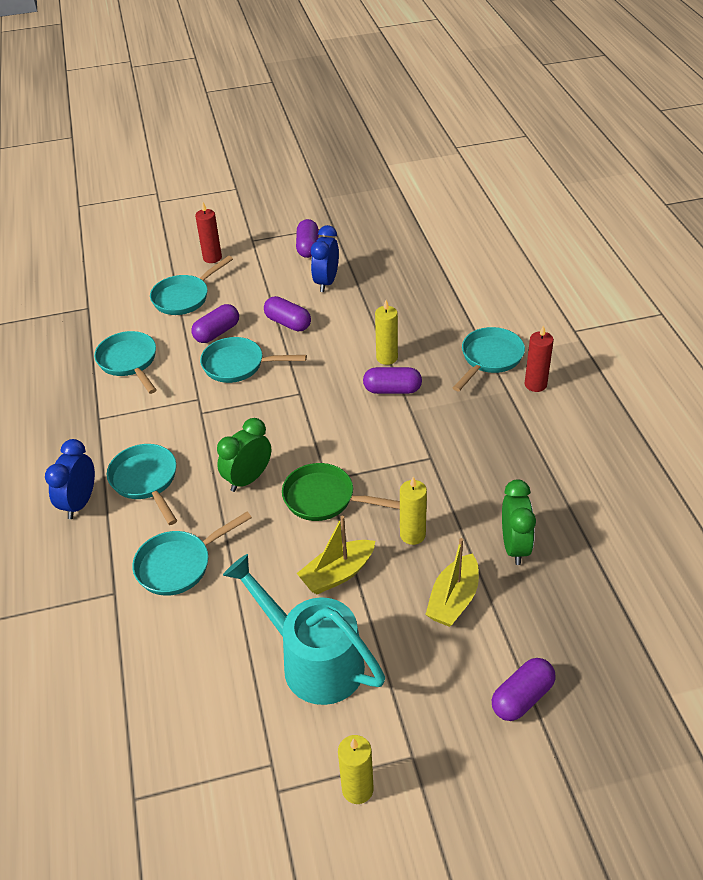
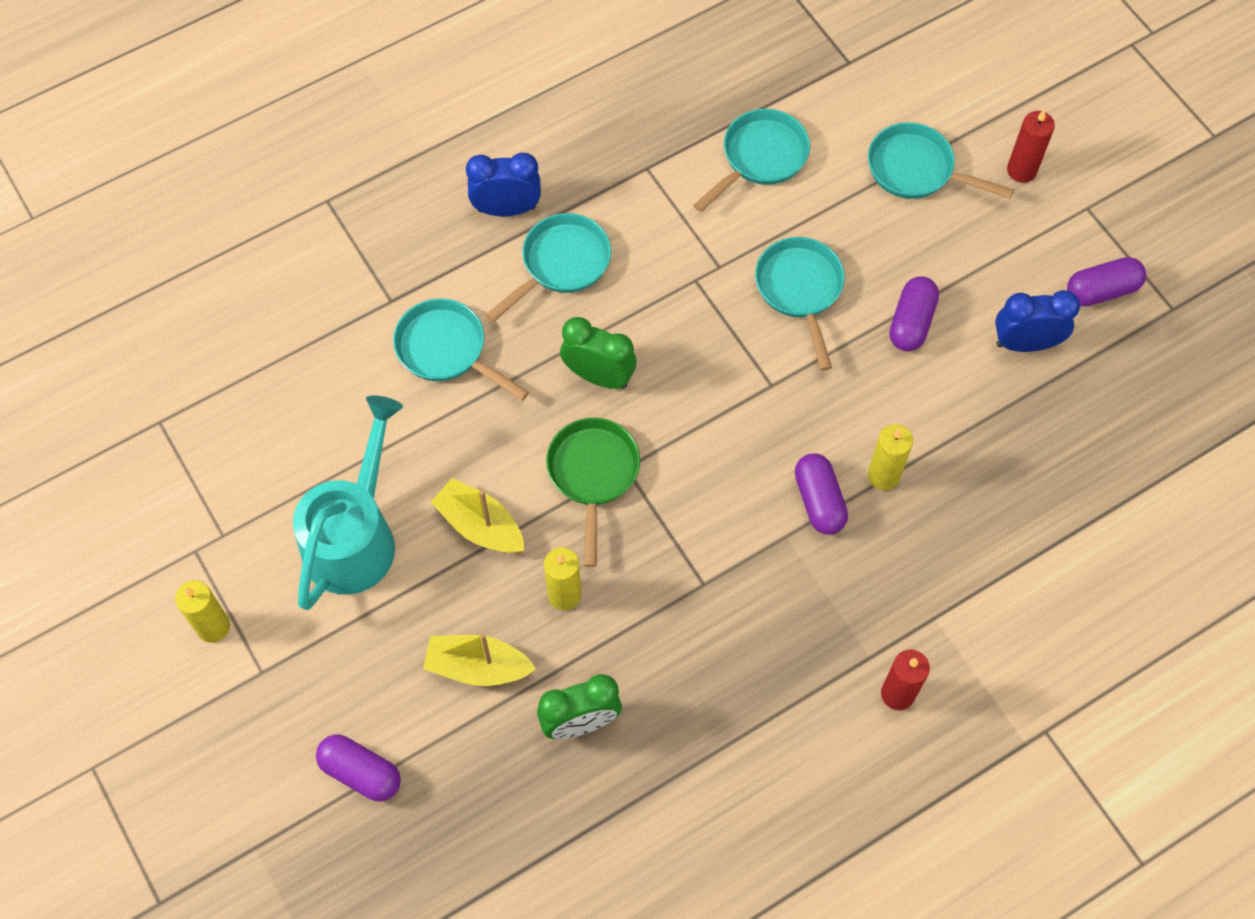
camera: 70 degrees right, 20 degrees up
(217, 332) = (857, 239): purple capsule -> none
(489, 358) = (933, 617): turquoise pan -> none

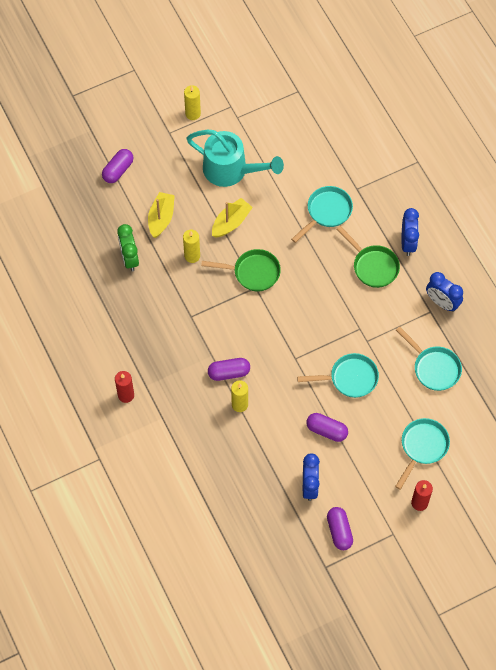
camera: 95 degrees right, 0 degrees up
(561, 264) = (373, 266): turquoise pan -> green pan
(599, 376) = (306, 279): green clock -> none
(627, 150) = (442, 302): none -> blue clock

